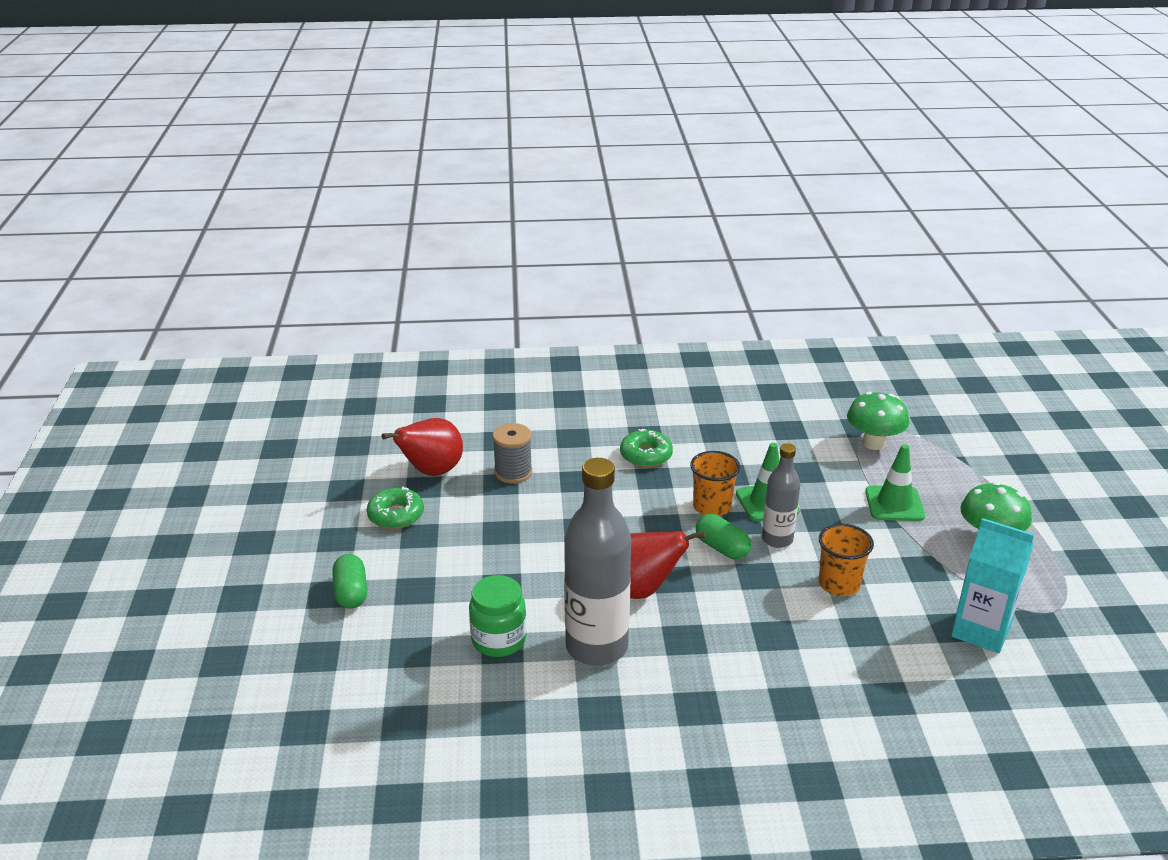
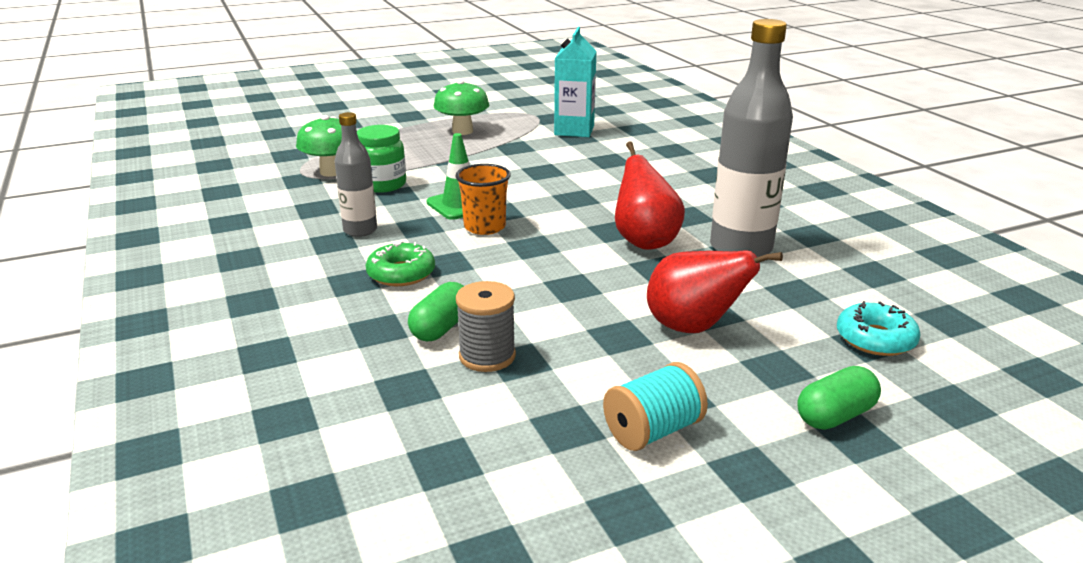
camera: 110 degrees left, 5 degrees down
(396, 515) = (652, 431): green donut -> turquoise spool
(410, 658) = (875, 339): none -> turquoise donut
(431, 472) = (525, 430): red pear -> red pear (693, 328)
(499, 640) = (789, 296): green jar -> green jar (383, 185)
(722, 548) = (549, 215): green capsule -> green capsule (441, 328)
(777, 539) = (517, 195): grey bottle -> grey bottle (360, 230)
(839, 584) = (561, 170): orange cup -> none
(894, 504) = (432, 160): green traffic cone -> none

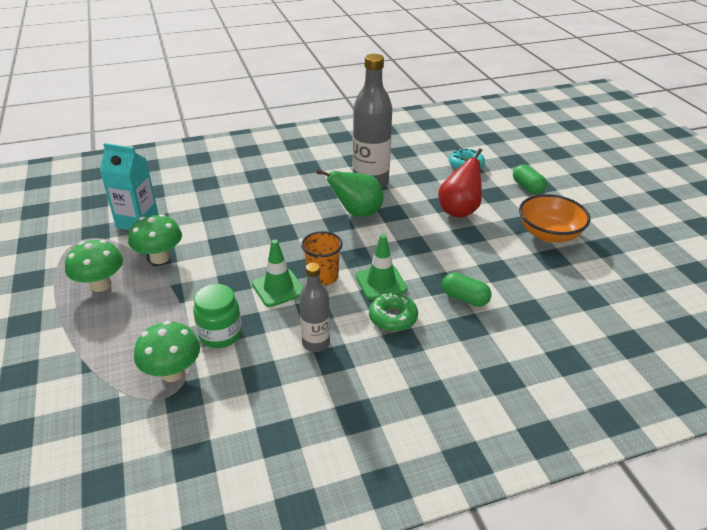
camera: 85 degrees left, 10 degrees up
(475, 264) = (381, 282): none -> green traffic cone
(487, 356) = (494, 281): grey spool -> none
(510, 147) = (160, 258): none -> green mushroom
(644, 241) = (357, 213): red pear -> green pear
(652, 431) = (549, 234): turquoise spool -> orange bowl

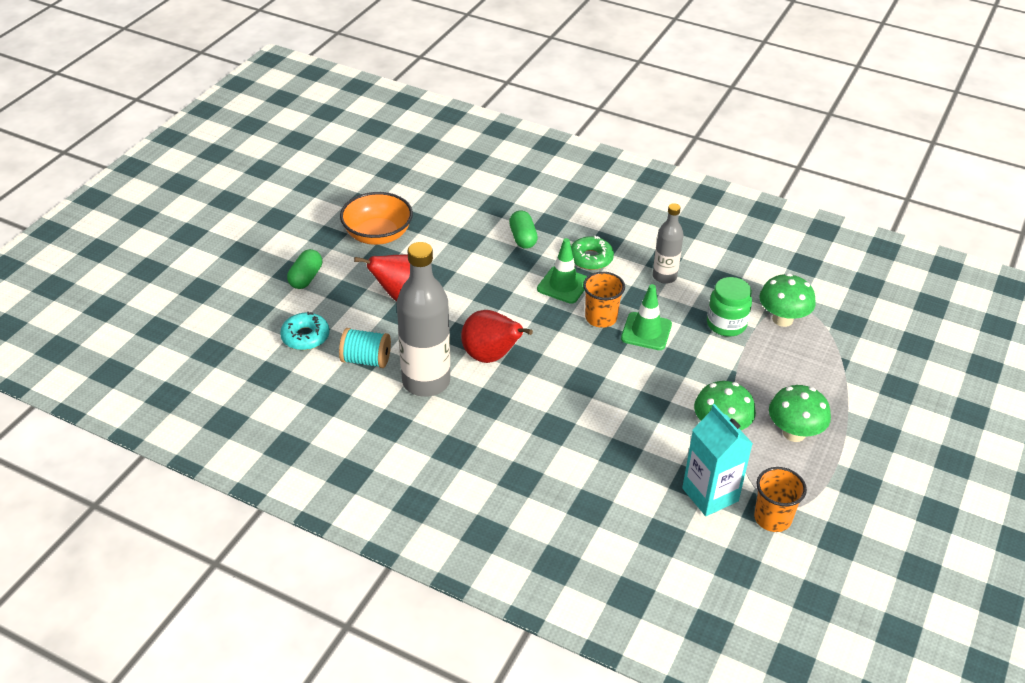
camera: 135 degrees left, 5 degrees up
(86, 231) = (772, 518): none -> orange cup
(357, 213) = (491, 356): green pear -> red pear
(417, 174) = (366, 360): none -> turquoise spool

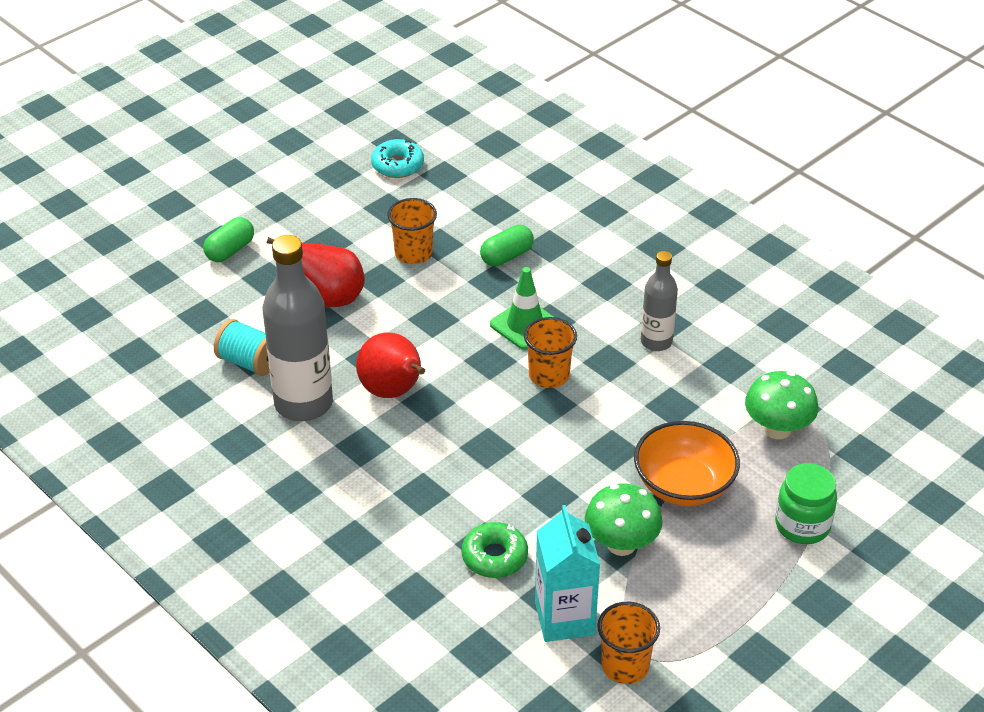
camera: 20 degrees right, 0 degrees up
(305, 337) = (196, 319): turquoise donut -> turquoise donut (397, 165)
(378, 235) = (337, 216): orange bowl -> orange bowl (683, 485)
(451, 250) = (413, 253): none -> orange cup
(523, 238) = (507, 256): green capsule -> green capsule turned 45 degrees clockwise
(590, 258) = (576, 299): green donut -> green donut (494, 556)
(646, 331) = (595, 404): green traffic cone -> none
(726, 324) = (701, 419): green jar -> green jar (802, 525)
(794, 433) = (710, 572): green mushroom -> none

